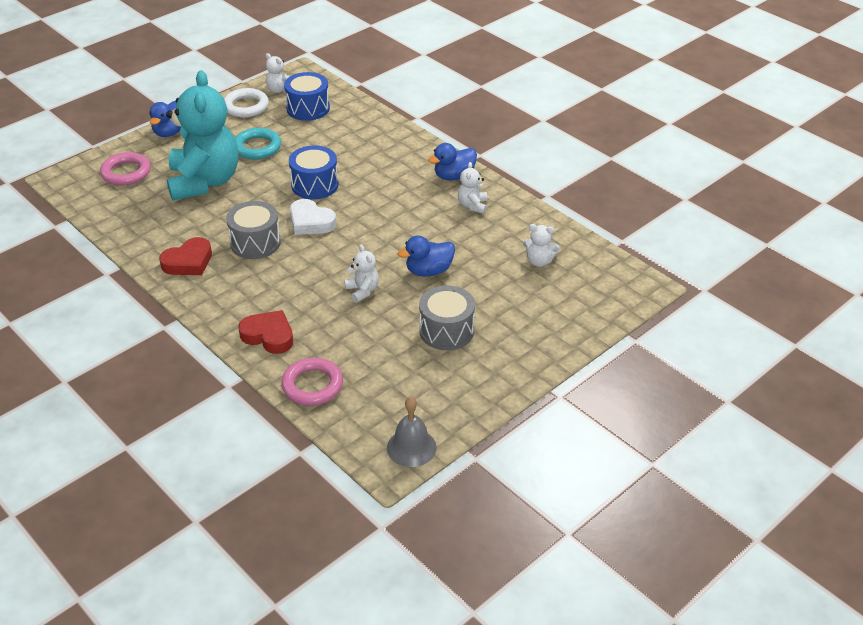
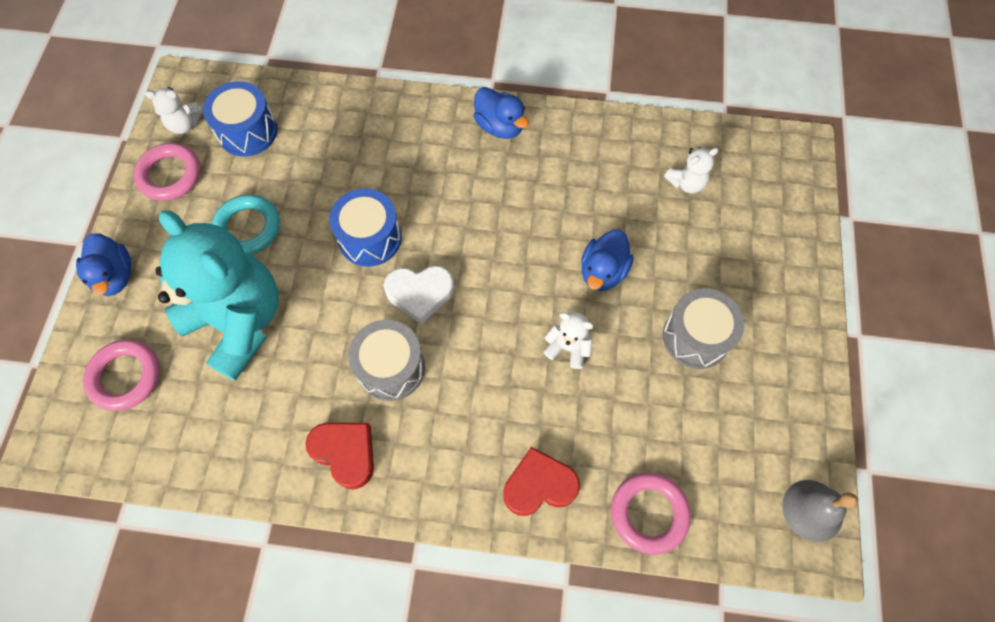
camera: 40 degrees left, 25 degrees up
(188, 262) = (345, 453): red heart -> red heart turned 60 degrees counterclockwise
(246, 106) = (170, 175): white ring -> pink ring
(454, 176) = (500, 126): blue duck -> blue duck turned 60 degrees counterclockwise
(472, 205) = (556, 154): white teddy bear -> none

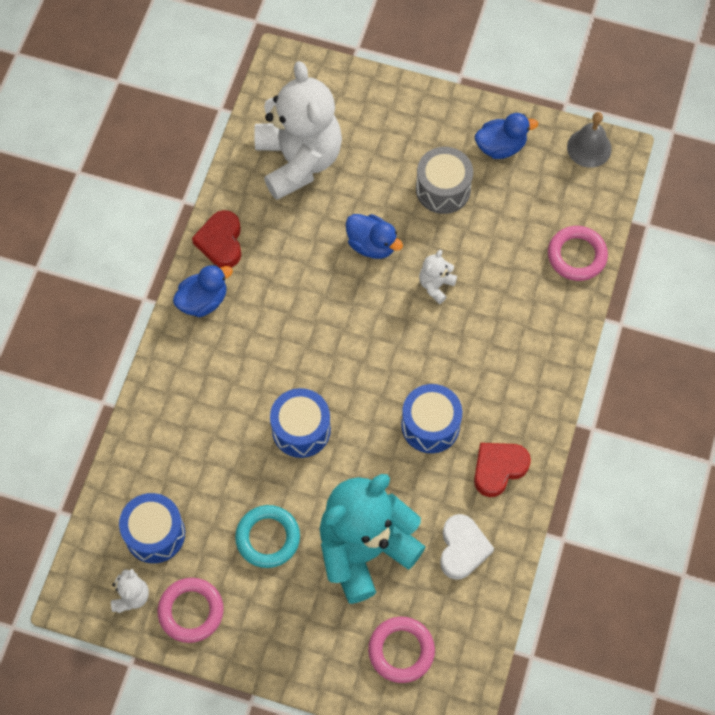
camera: 80 degrees left, 0 degrees up
(115, 276) = (296, 663): blue duck -> blue duck (501, 146)
(391, 368) = (430, 425): grey drum -> blue drum
(420, 294) = (365, 394): white heart -> white heart (462, 549)
(539, 485) = (545, 327): red heart -> red heart (221, 242)
(686, 183) = (298, 160): white teddy bear -> white teddy bear, size x2.50

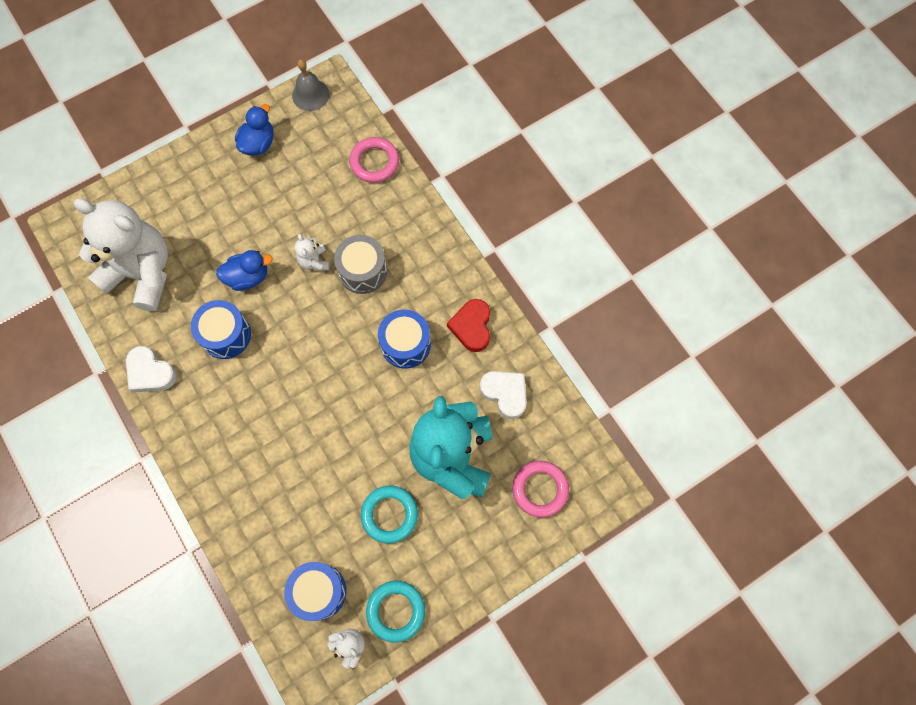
camera: 50 degrees left, 5 degrees up
(191, 611) = (396, 611): pink ring -> turquoise ring
(203, 301) = (181, 419): blue duck -> none
(221, 242) = (150, 372): red heart -> white heart
(301, 429) = (334, 430): blue drum -> blue drum (226, 335)
(443, 189) = (253, 202): grey drum -> grey drum (363, 271)

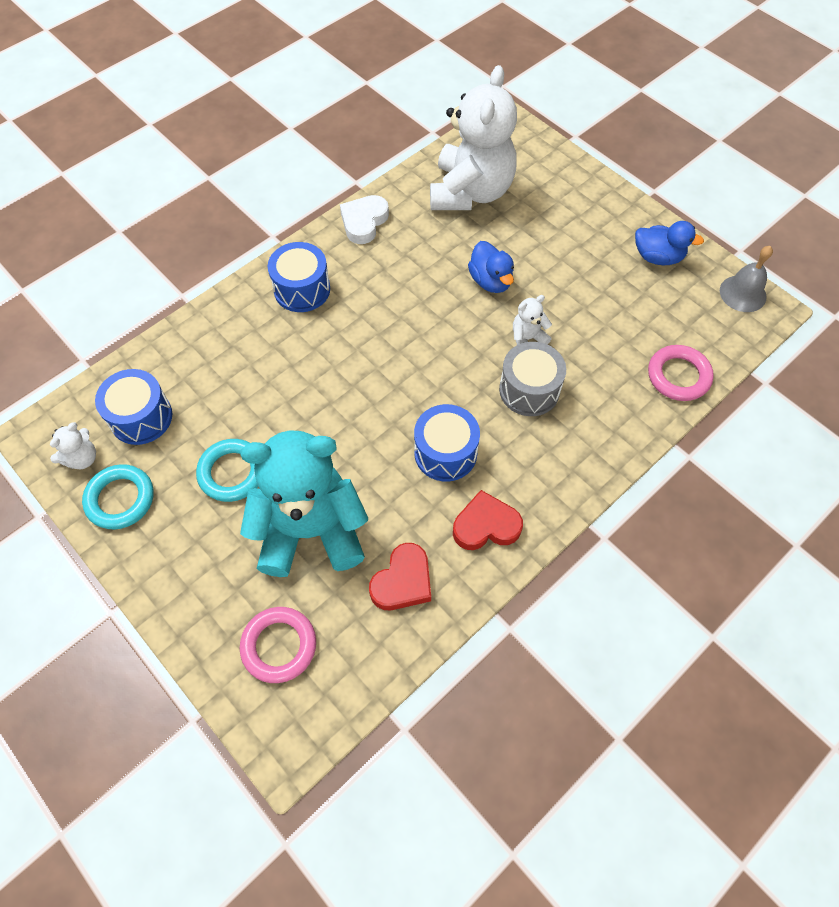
camera: 80 degrees right, 10 degrees down
(226, 335) = (418, 275): blue drum -> blue drum (302, 289)
(505, 393) = (403, 581): white heart -> red heart

